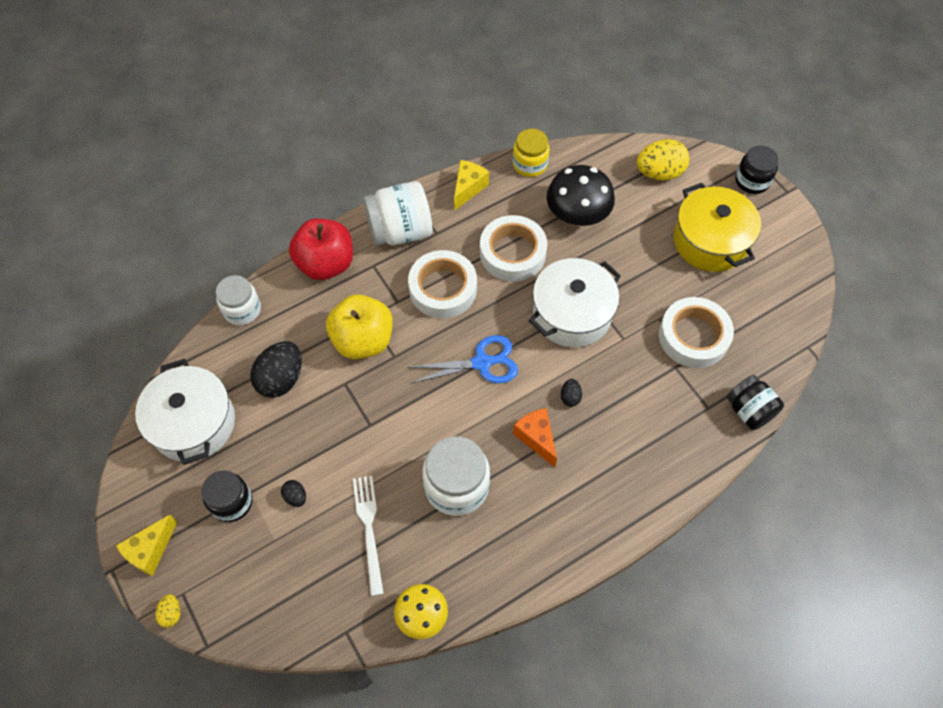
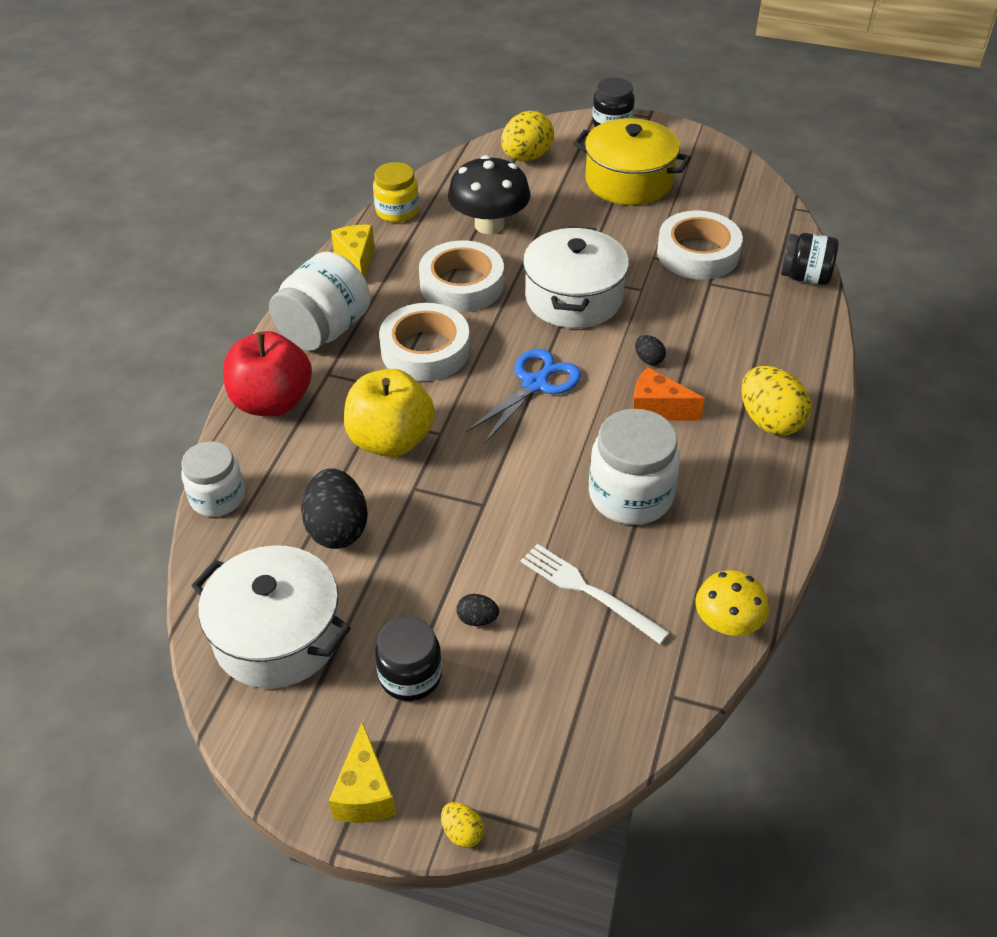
camera: 40 degrees left, 15 degrees down
(598, 502) = (770, 421): none -> yellow egg

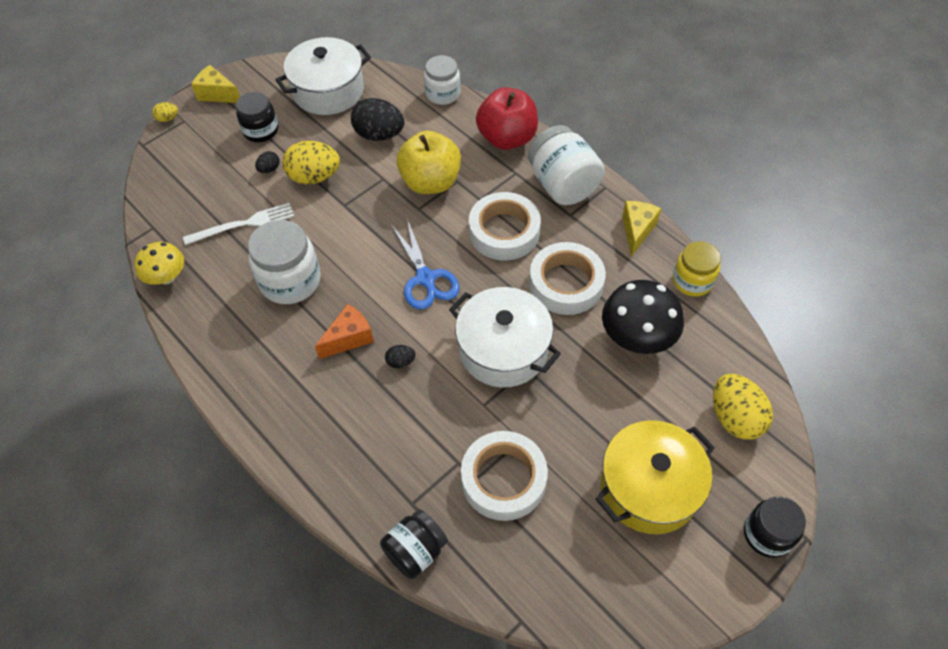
camera: 120 degrees right, 10 degrees up
(356, 260) = (637, 231): yellow cheese -> yellow cheese turned 90 degrees counterclockwise
(770, 421) = (284, 403): yellow egg -> yellow egg (314, 177)

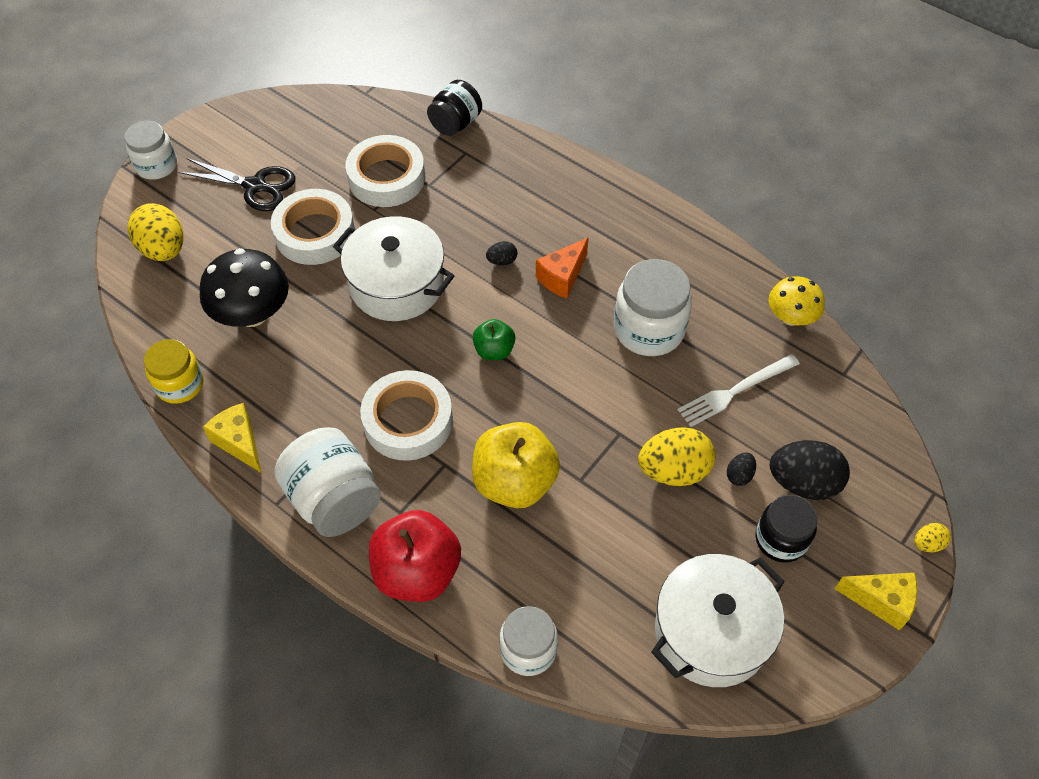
camera: 170 degrees right, 0 degrees up
(379, 135) = (606, 554): black egg -> black egg (803, 483)
(425, 278) = (494, 350): blue scissors -> green apple
(566, 283) = (330, 364): white tape -> white tape (315, 233)
(637, 231) = (239, 442): yellow cheese -> yellow cheese turned 135 degrees clockwise
(649, 487) = (255, 186): yellow pot -> black scissors
(767, 534) = (156, 165): black jar -> white jar

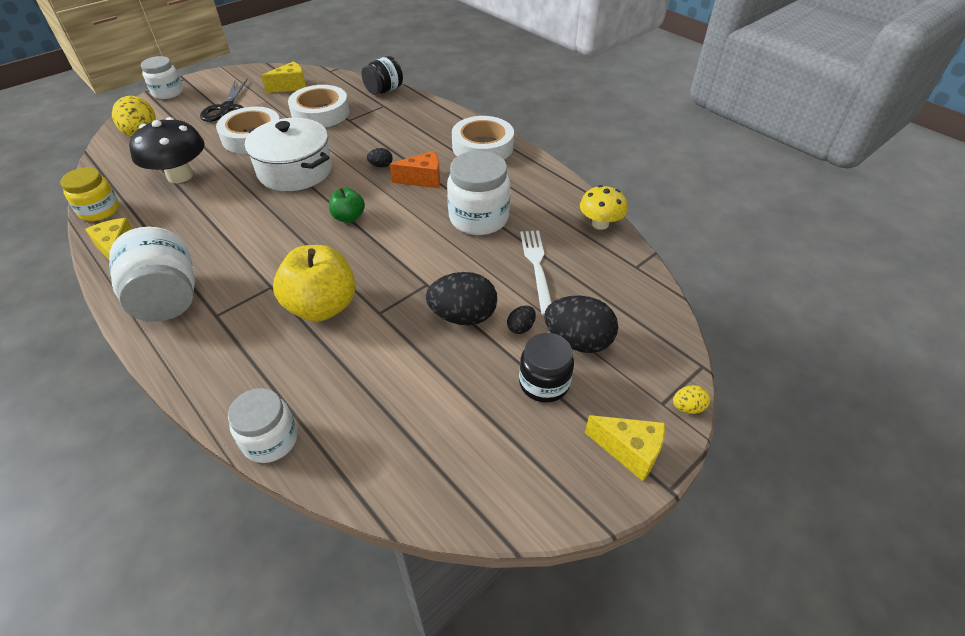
camera: 10 degrees right, 10 degrees down
(255, 186) = (227, 109): black scissors -> black scissors turned 60 degrees clockwise
(324, 132) = (291, 86): none -> yellow cheese
(408, 421) = (257, 254): white tape -> white tape (482, 147)
(417, 572) = (205, 361): red apple -> none
(562, 277) = (423, 179): orange cheese -> orange cheese turned 150 degrees counterclockwise
(673, 470) = (463, 316): yellow egg -> black egg
(711, 632) = (451, 452): white pot -> none
(735, 391) = (537, 267): white fork -> white fork turned 105 degrees clockwise

